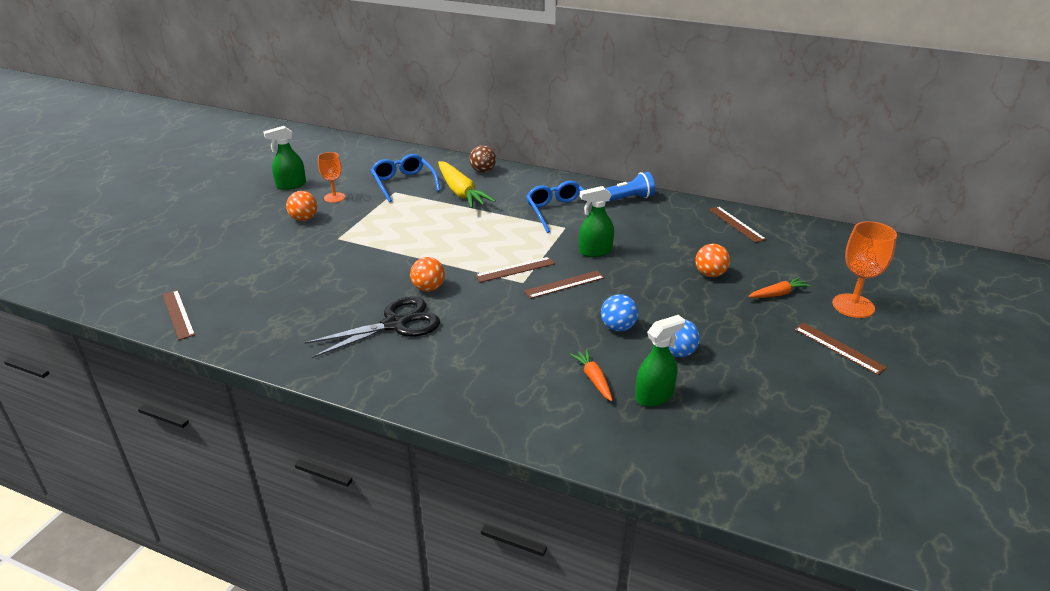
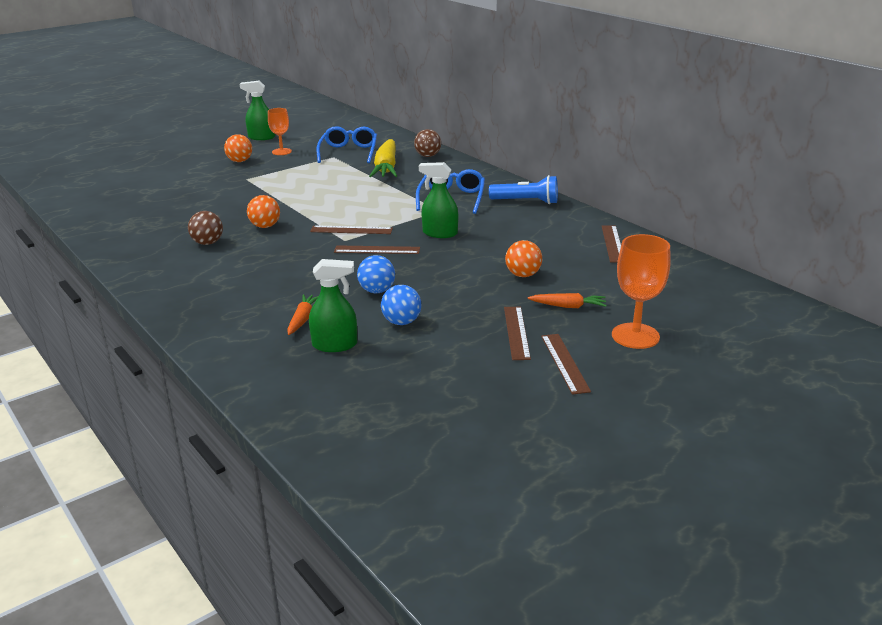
camera: 30 degrees right, 5 degrees down
(178, 314) = (78, 201): brown ruler -> brown ruler (516, 332)
(395, 324) = (207, 243): black scissors -> brown ball

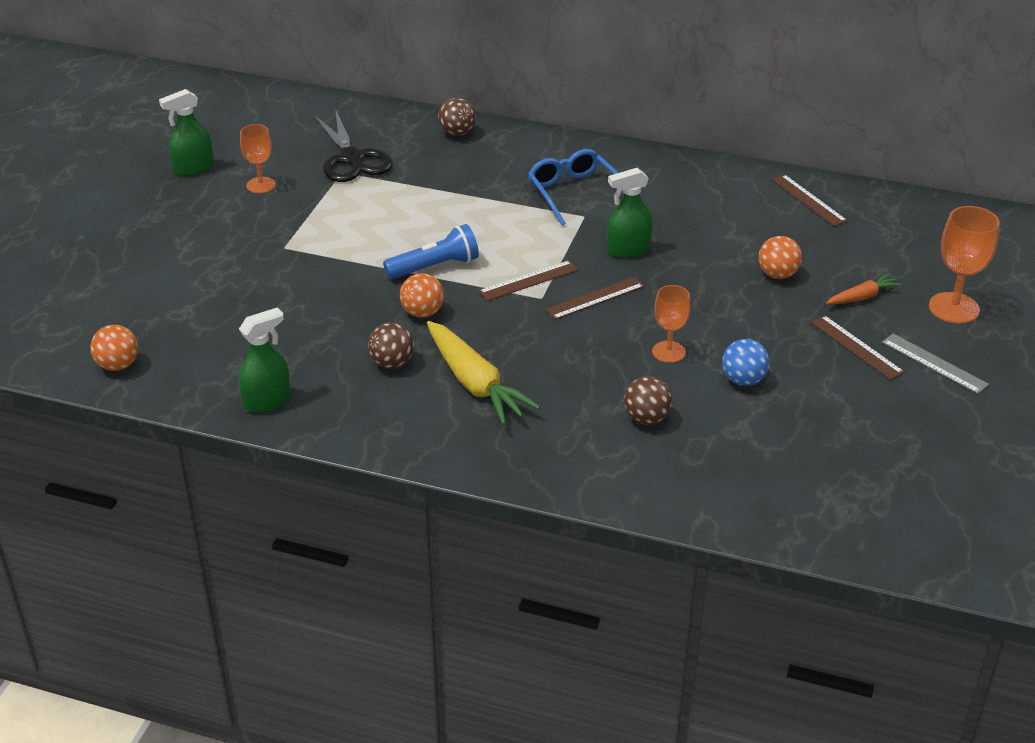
camera: 35 degrees left, 10 degrees up
(240, 161) = (229, 220): orange ball -> orange ball (118, 365)
(302, 319) = (646, 418): orange carrot -> brown ball
(335, 345) = (720, 434): green spray bottle -> green spray bottle (267, 401)
(348, 152) = (351, 158): blue glasses -> black scissors
(377, 291) = (668, 352): blue ball -> orange goblet
(386, 167) = (434, 169): yellow carrot -> yellow carrot (475, 383)
(526, 202) = (657, 170): blue flashlight -> blue flashlight (435, 267)
(564, 363) = (934, 363): brown ruler -> grey ruler

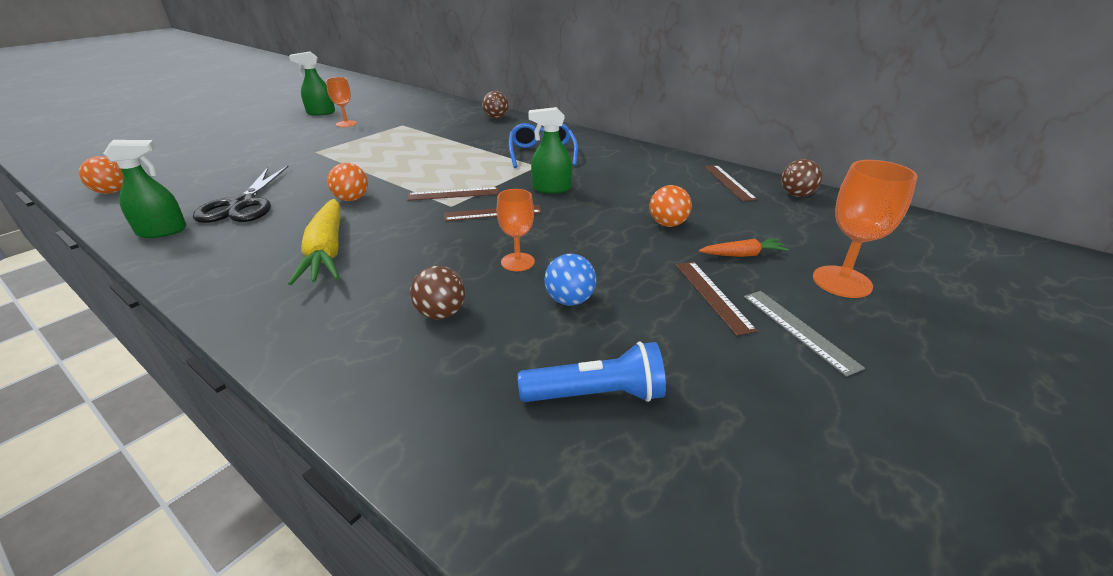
camera: 20 degrees right, 5 degrees down
(351, 158) = (416, 120): black scissors -> black scissors (243, 204)
(392, 363) = (285, 225): brown ball -> brown ball (796, 195)
(435, 267) = (396, 176): blue flashlight -> blue flashlight (596, 395)

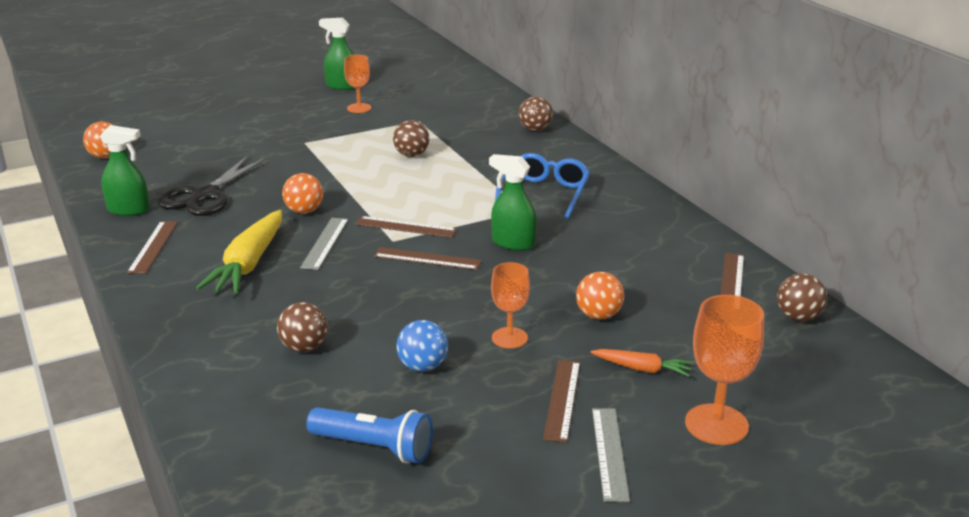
camera: 25 degrees right, 5 degrees down
(209, 258) = (153, 247): none -> brown ruler
(391, 219) = (325, 243): none -> grey ruler
(415, 146) = (411, 155): none -> brown ball
(517, 262) = (407, 317): orange goblet -> orange goblet (509, 338)

